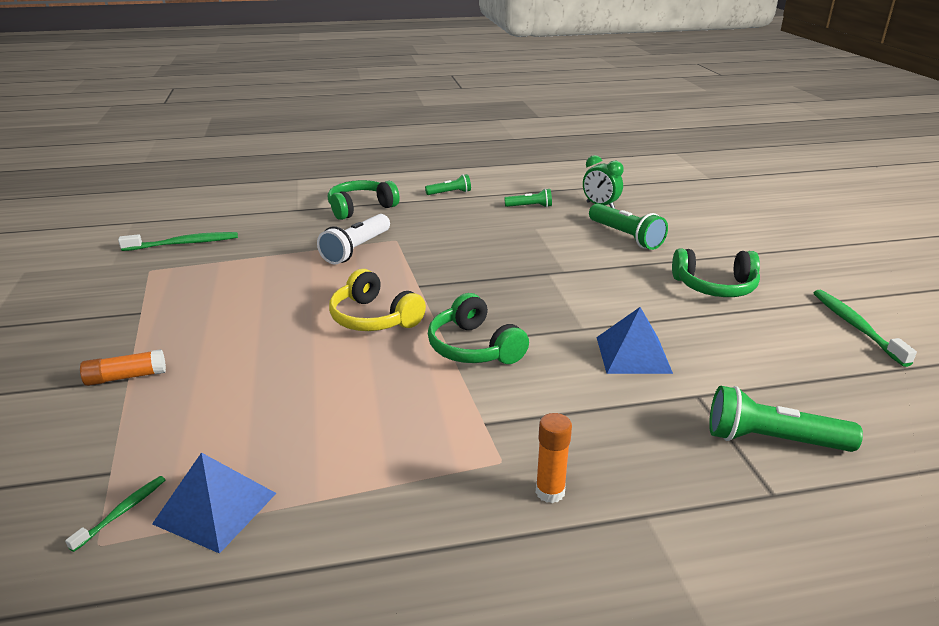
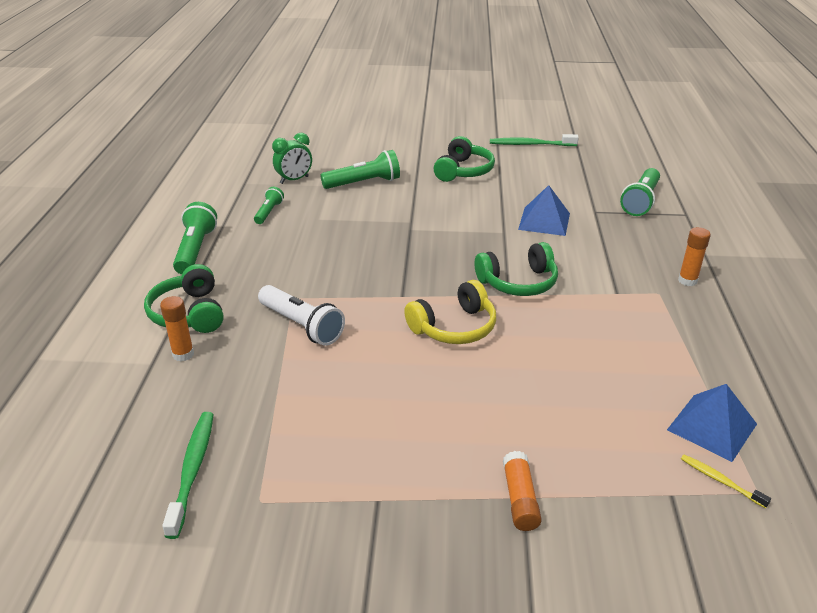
camera: 75 degrees left, 5 degrees up
(122, 512) = (720, 481): green toothbrush -> yellow toothbrush
(309, 216) = (183, 354): none -> orange glue stick
(450, 193) = (195, 250): green flashlight -> green flashlight, size x1.70

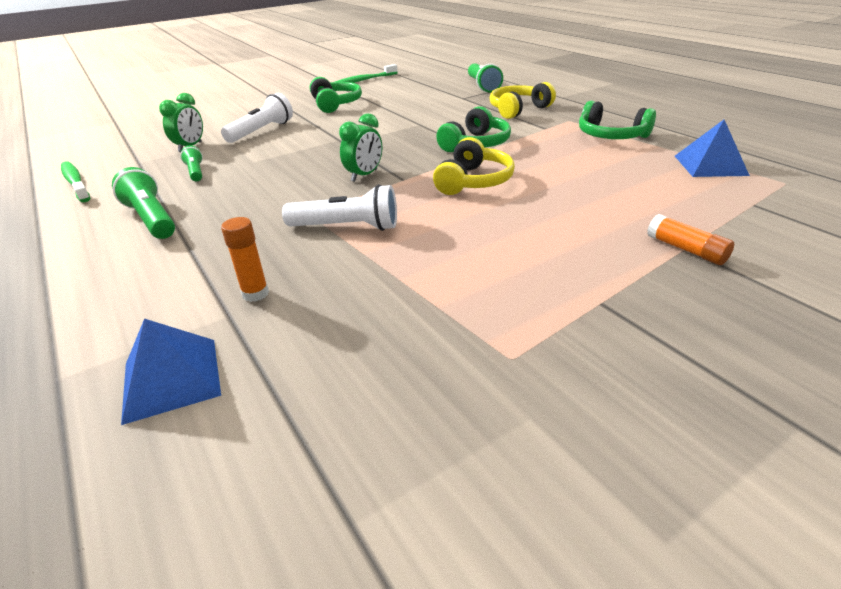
camera: 35 degrees left, 0 degrees up
(189, 313) = (214, 263): green headphones -> green headphones (611, 136)
(192, 470) = (409, 373): green toothbrush -> green toothbrush (75, 182)
(364, 183) = (261, 131): green flashlight -> white flashlight
(378, 276) = (364, 175): none -> green clock
(544, 221) = (438, 111): blue pyramid -> blue pyramid (171, 379)
(627, 254) = (518, 110): none -> yellow headphones
(687, 281) = (574, 110): orange glue stick -> none
(720, 481) = (761, 186): yellow toothbrush -> none

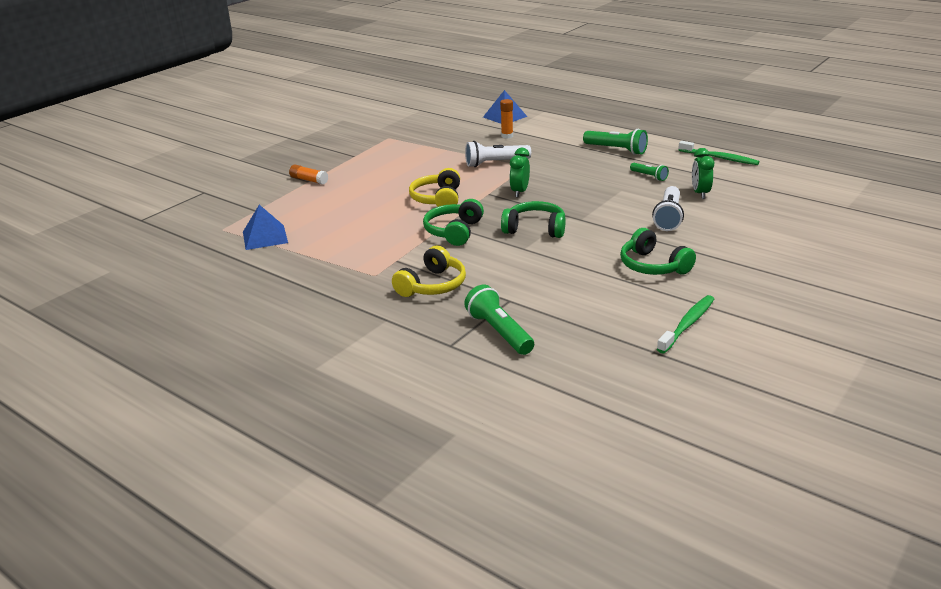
camera: 160 degrees right, 5 degrees down
(611, 136) = (335, 258): green headphones -> green headphones (535, 229)

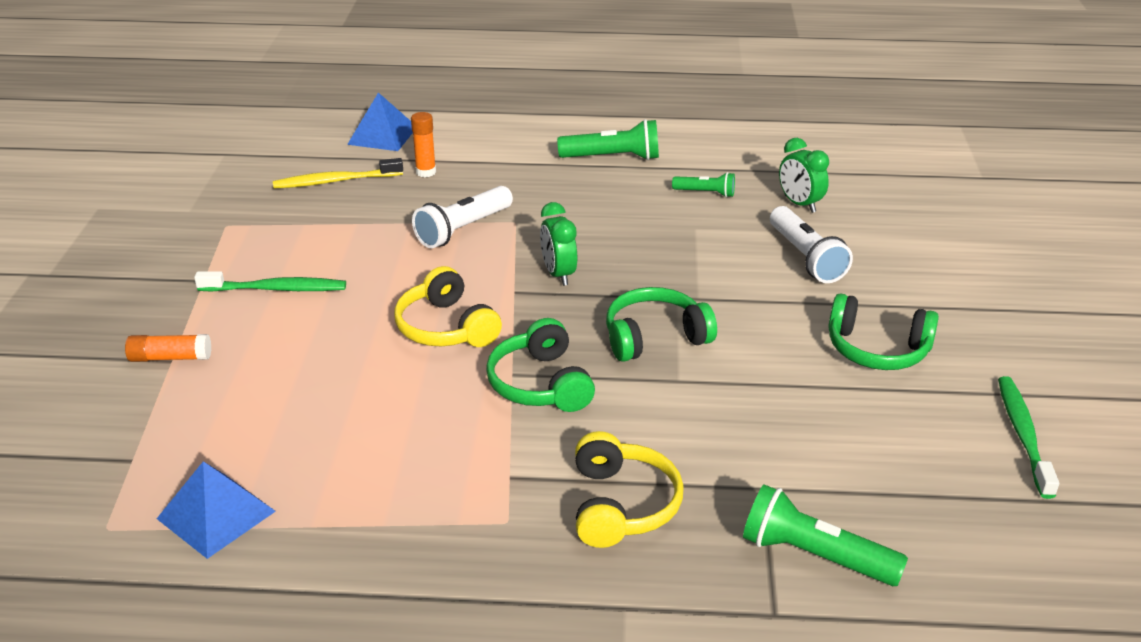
camera: 35 degrees left, 5 degrees up
(458, 131) = (335, 181): none -> yellow toothbrush
(719, 158) = (759, 137): green toothbrush -> green toothbrush (276, 289)

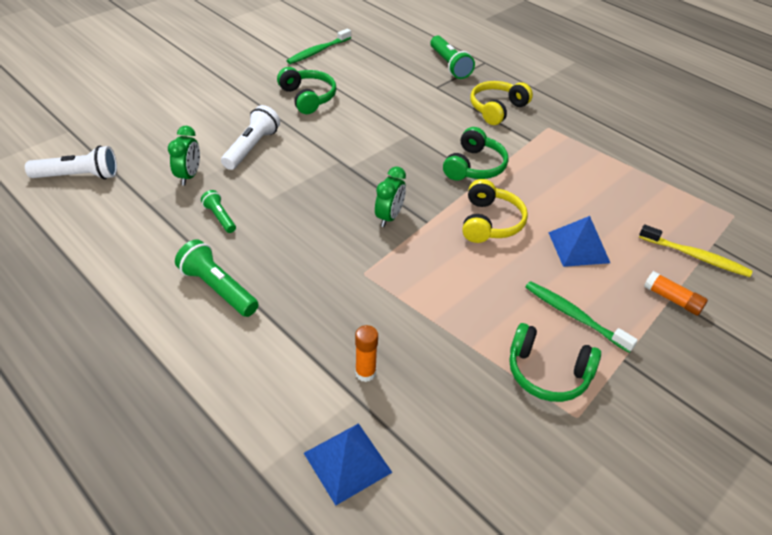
camera: 140 degrees left, 10 degrees up
(216, 515) = (677, 193): blue pyramid -> blue pyramid (578, 247)
(335, 181) = (447, 415): yellow toothbrush -> yellow toothbrush (695, 256)
(463, 229) = (404, 289): white flashlight -> white flashlight (78, 176)
(655, 337) = (391, 155): green headphones -> green headphones (547, 373)

